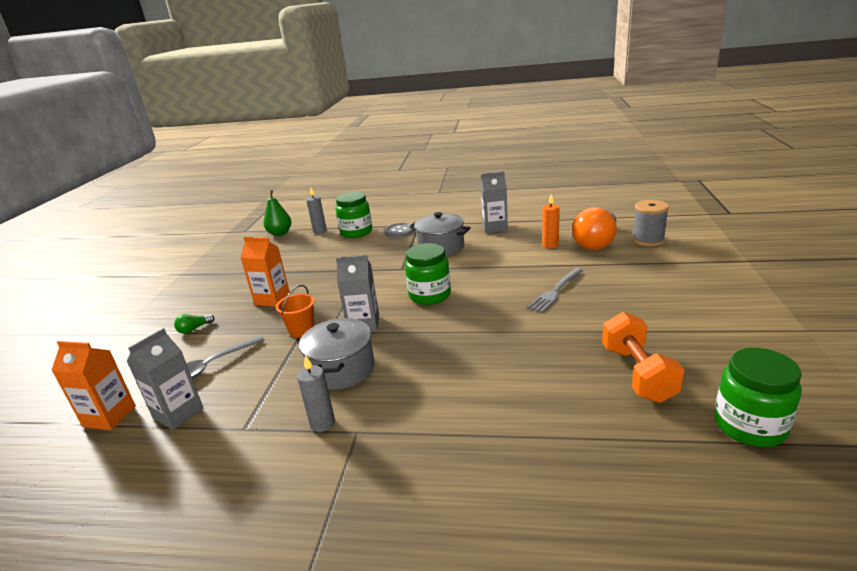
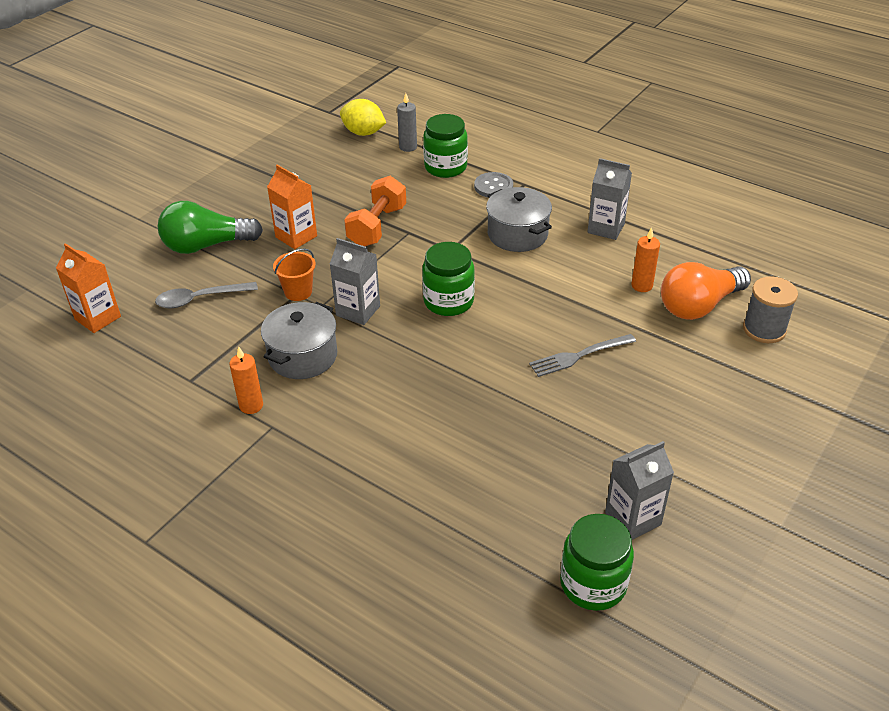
camera: 25 degrees right, 15 degrees up
(178, 413) = (149, 340): grey carton -> grey carton (633, 519)
(194, 329) = (206, 245): green light bulb -> green light bulb, size x2.44
(280, 233) = (363, 133): green pear -> yellow lemon
(322, 423) = (251, 405): grey candle -> orange candle
(637, 373) = (554, 488): orange dumbbell -> orange dumbbell (377, 226)

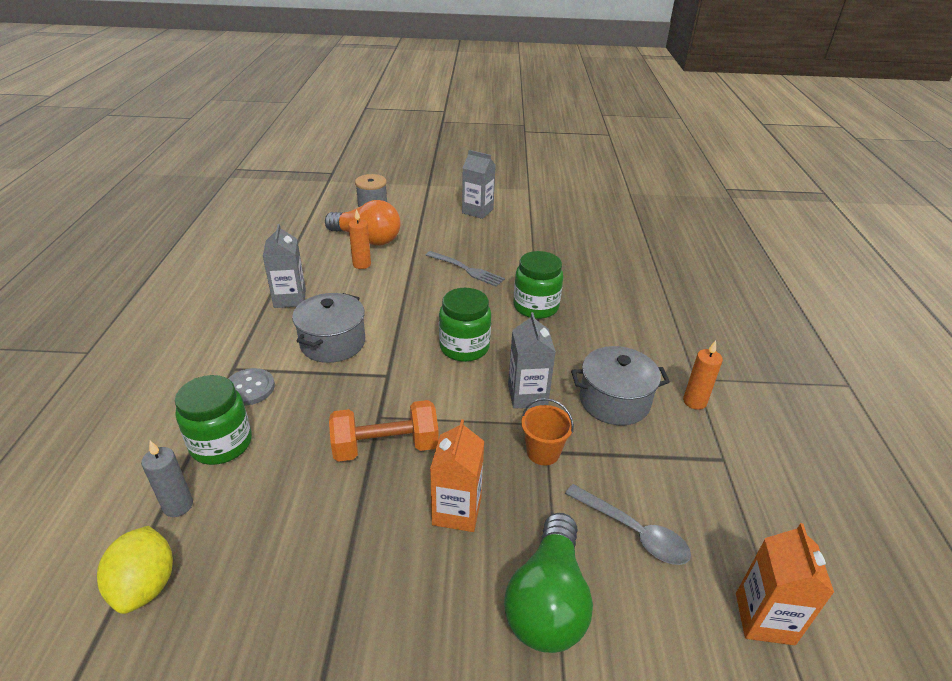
camera: 125 degrees left, 5 degrees down
(206, 245) = (548, 601): green light bulb -> green light bulb turned 60 degrees clockwise
(593, 584) = (628, 224): green jar -> green jar (536, 307)
(633, 519) = (575, 223): grey carton -> grey carton (477, 211)

